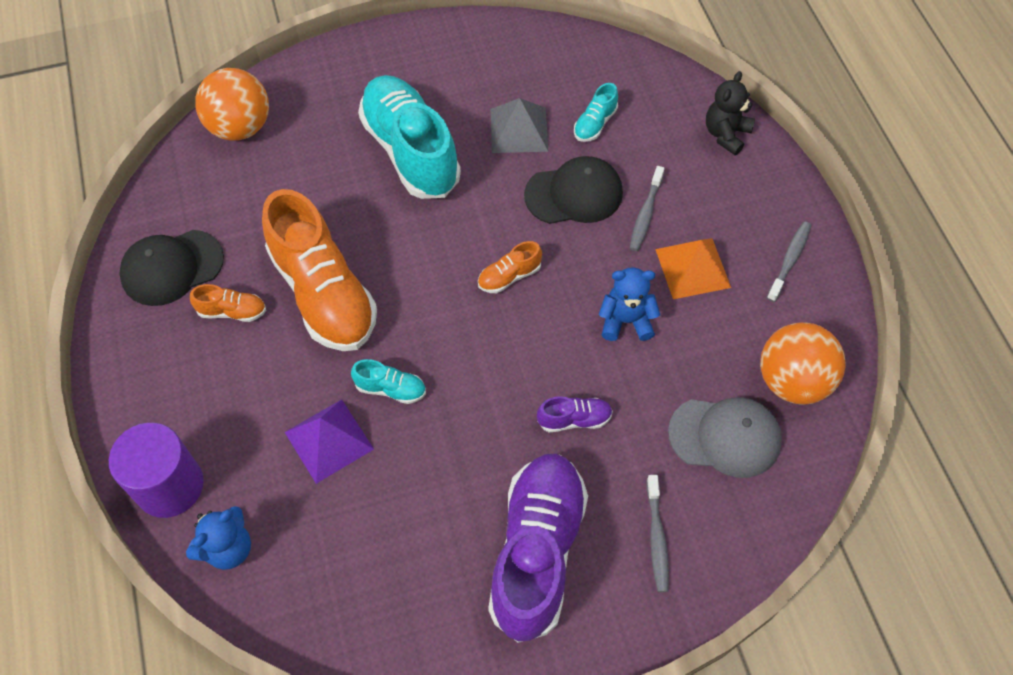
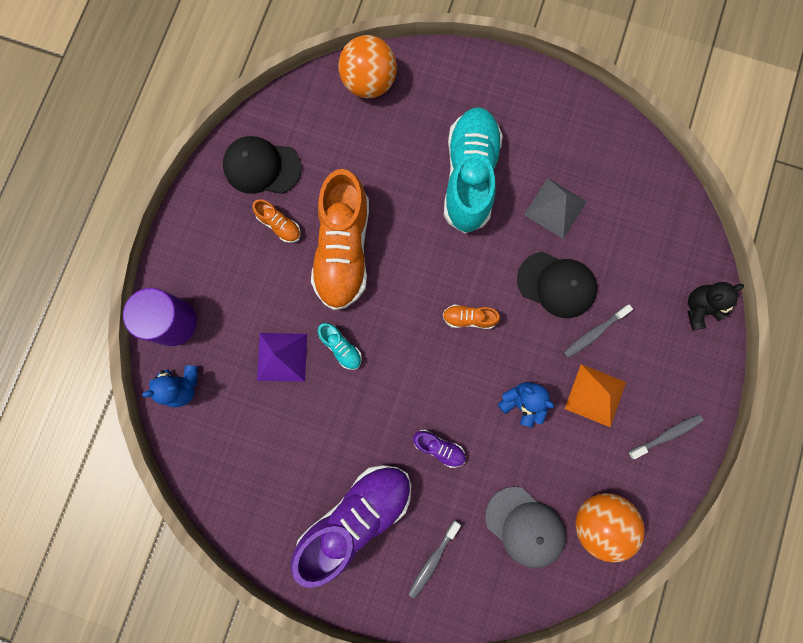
camera: 35 degrees right, 20 degrees up
(595, 123) = (612, 238): turquoise shoe -> none

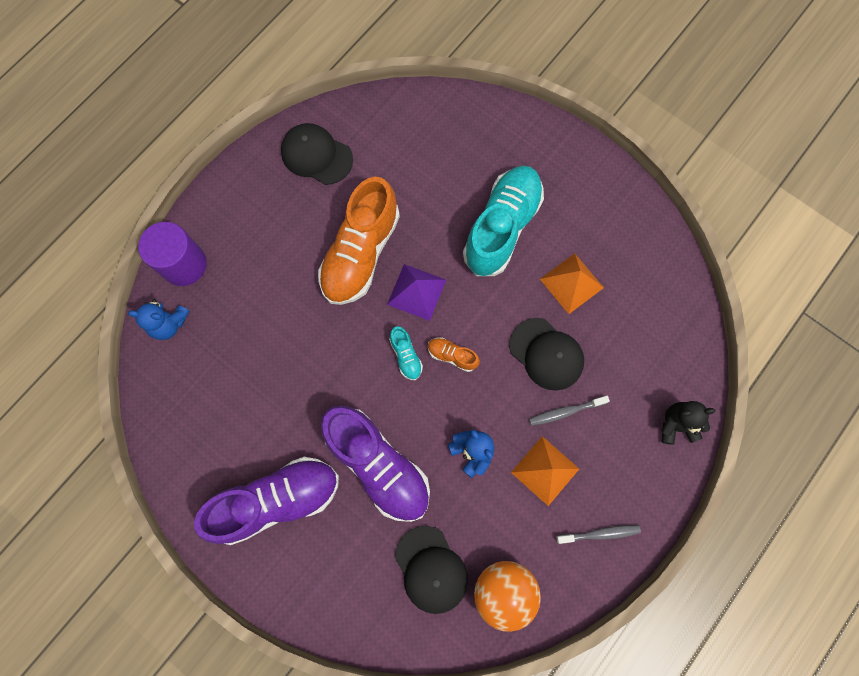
camera: 20 degrees right, 5 degrees down
(279, 225) = (312, 211): orange shoe -> none
(282, 357) = (268, 329): purple pyramid -> purple pyramid (416, 292)
(341, 347) = (324, 340): turquoise shoe -> turquoise shoe (406, 356)
(369, 83) = (442, 114): orange ball -> none
(433, 560) = (332, 568): grey toothbrush -> none
(439, 448) = (378, 465): purple shoe -> purple shoe, size x2.37
(525, 526) = (431, 569): grey cap -> black cap
(555, 208) = (571, 283): grey pyramid -> orange pyramid

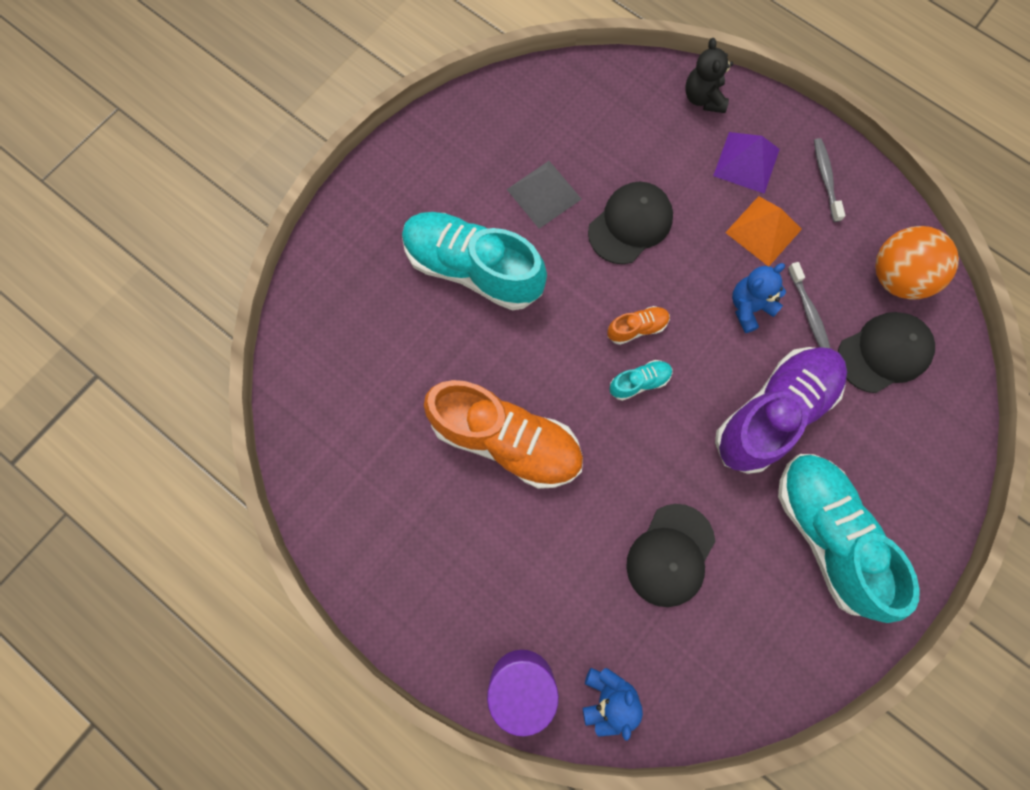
camera: 90 degrees left, 0 degrees up
(276, 500) = (826, 534): purple shoe -> turquoise shoe
(316, 155) = (364, 503): black cap -> black cap (670, 555)
(416, 292) = (557, 370): purple pyramid -> purple pyramid (746, 162)
(452, 356) = (637, 328): orange shoe -> orange shoe turned 135 degrees counterclockwise
(565, 411) = (696, 207): grey toothbrush -> grey toothbrush (808, 312)
(571, 283) = (544, 194): orange pyramid -> grey pyramid

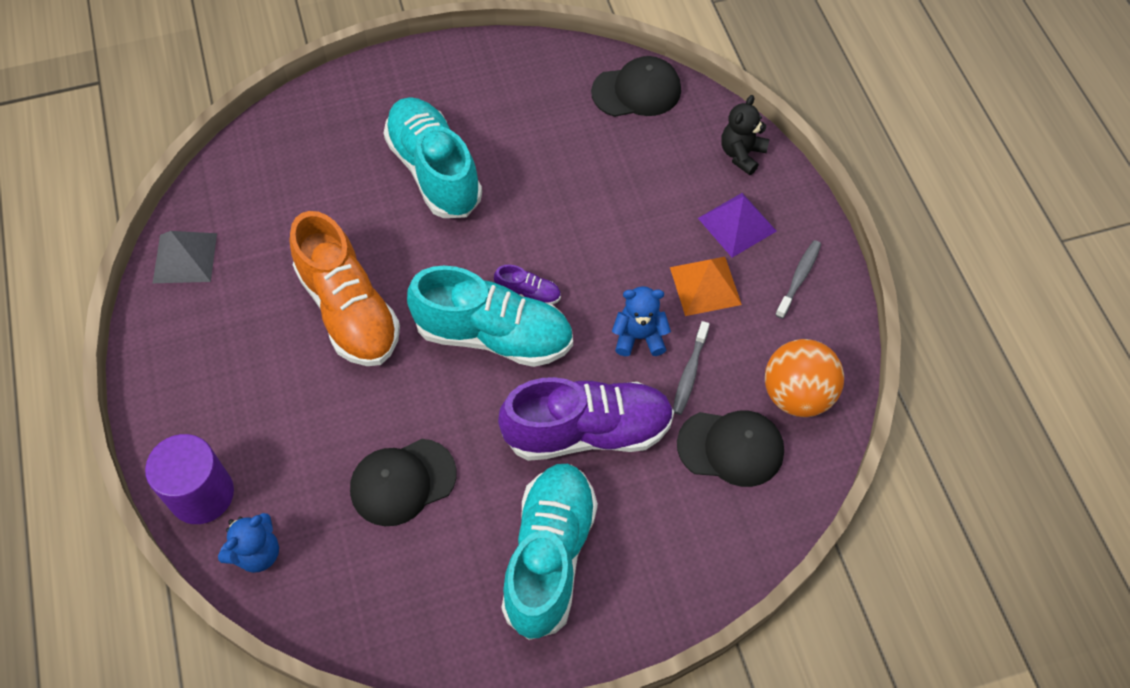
camera: 35 degrees right, 15 degrees down
(544, 194) = (540, 150): grey pyramid -> grey pyramid (185, 258)
(630, 224) = (592, 213): black cap -> black cap (636, 91)
(637, 328) = (528, 294): orange shoe -> purple shoe
(639, 382) = (493, 335): turquoise shoe -> turquoise shoe, size x2.37

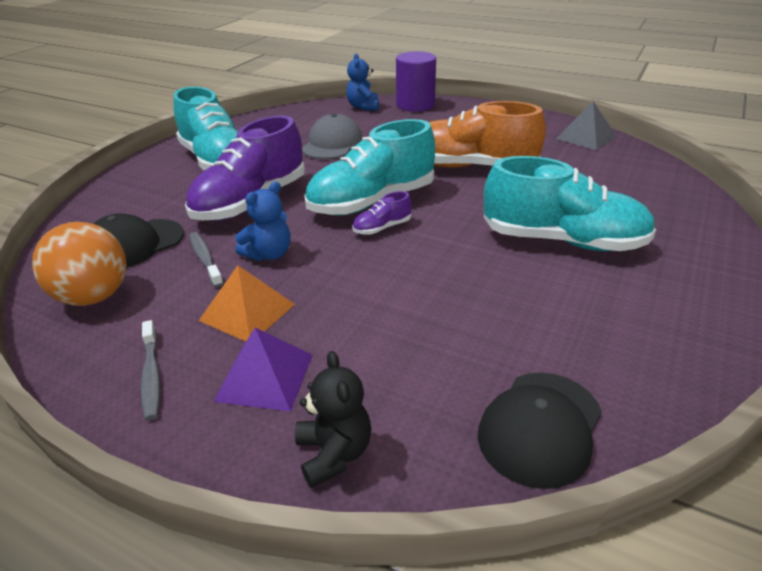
camera: 135 degrees right, 25 degrees down
(402, 482) = (332, 144): black cap -> grey cap

